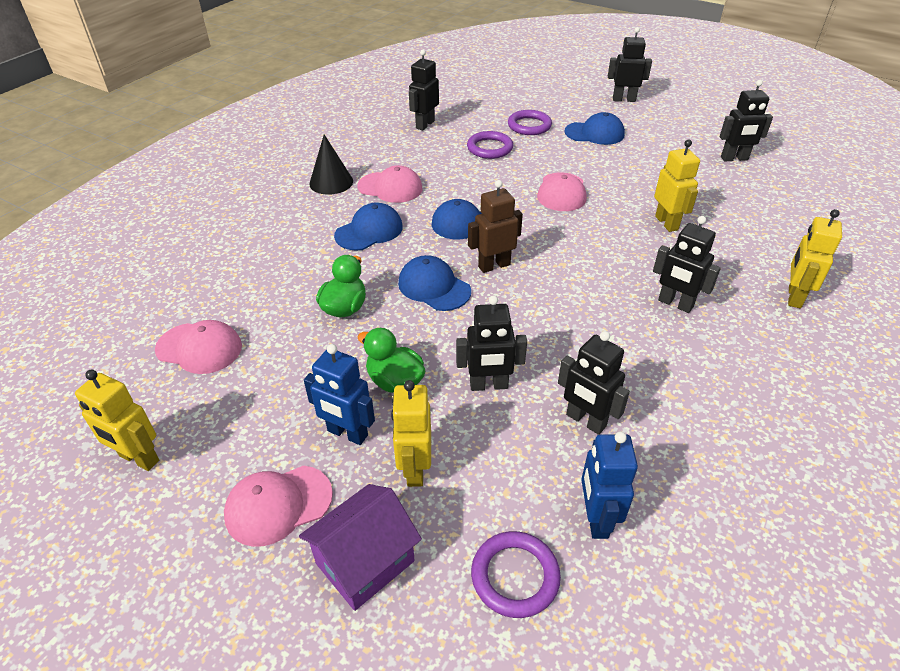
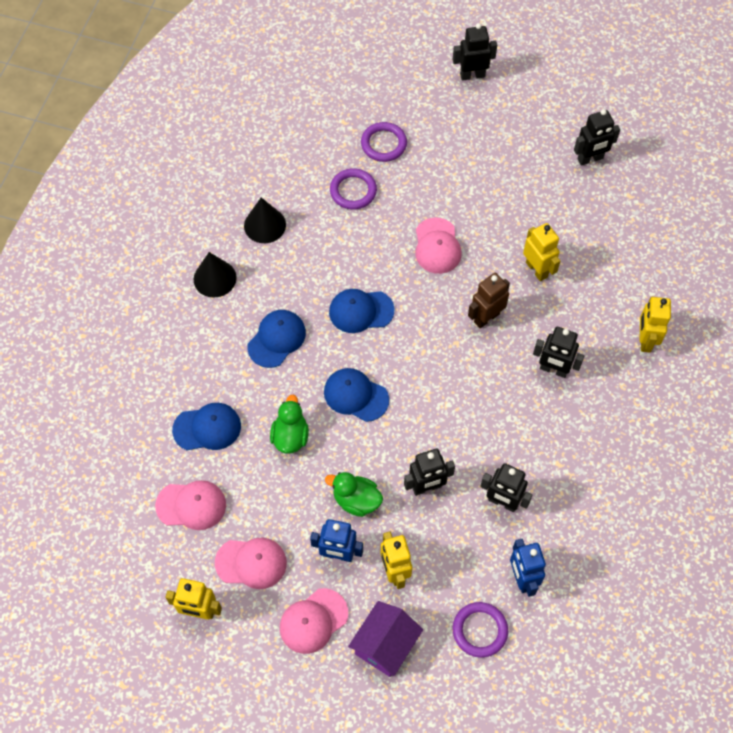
camera: 15 degrees left, 20 degrees up
(390, 187) = (275, 274): pink cap -> pink cap (251, 563)
(396, 157) = (265, 225): none -> black cone
(425, 124) = (275, 164): black robot -> none
(494, 265) = (399, 358): brown robot -> brown robot (486, 318)
(594, 133) = (452, 144): blue cap -> blue cap (207, 428)

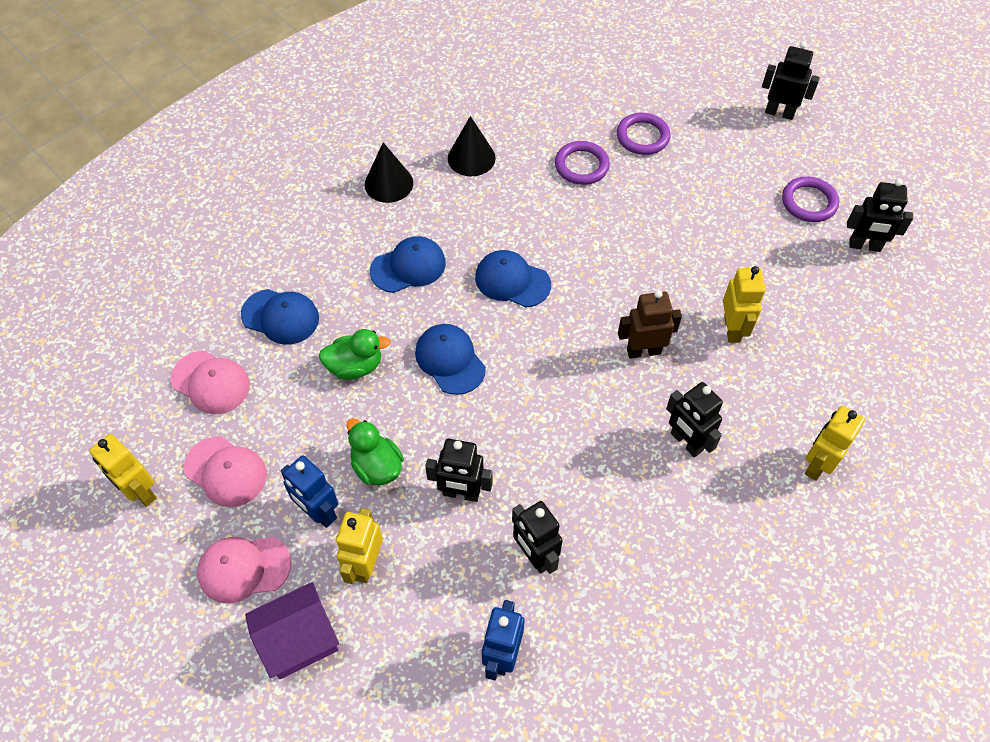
camera: 30 degrees right, 5 degrees down
(290, 436) = (355, 366): green duck -> green duck turned 45 degrees clockwise
(437, 246) = (635, 256): pink cap -> none
(479, 630) = (414, 686): purple ring -> purple ring (809, 202)

